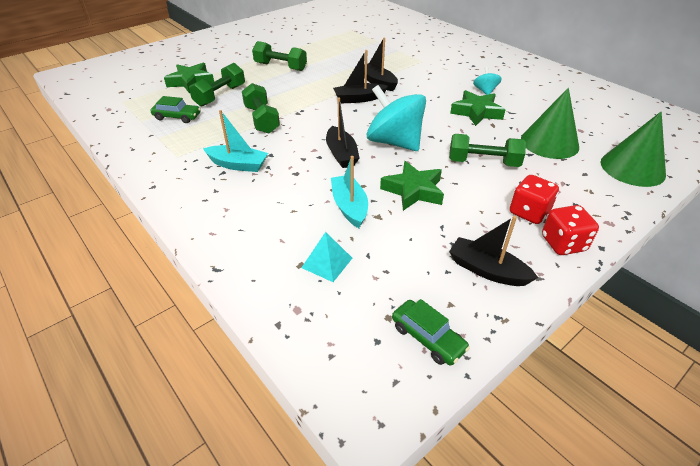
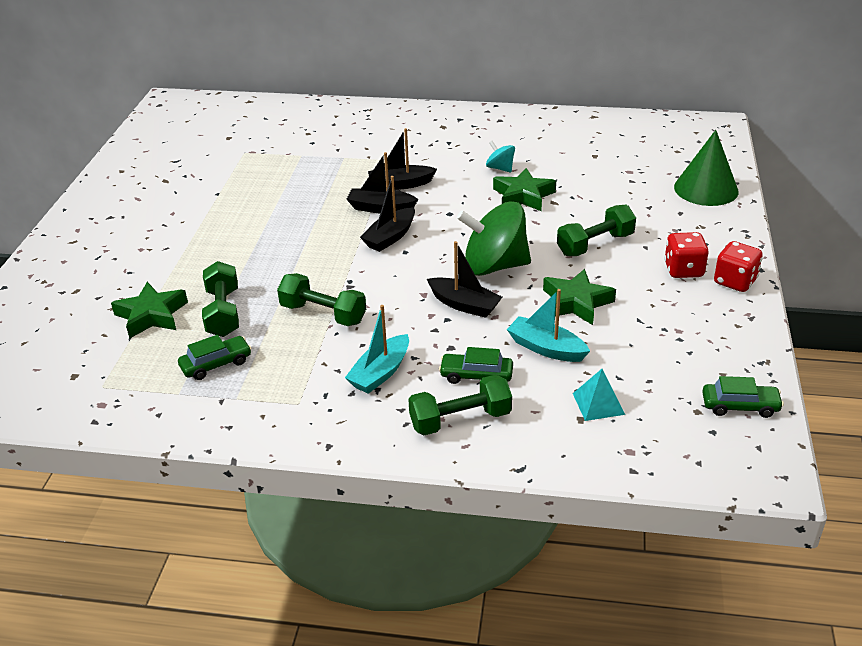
camera: 40 degrees left, 5 degrees down
(238, 165) = (380, 373): turquoise boat -> turquoise boat turned 150 degrees clockwise
(280, 67) = (236, 241): green dumbbell -> green dumbbell (460, 420)
(283, 197) = (476, 375): none -> green car
(394, 142) = (494, 266): turquoise spinning top -> green spinning top
(487, 270) = (713, 334): black boat -> black boat (400, 184)
(549, 143) = (621, 197): green cone -> none

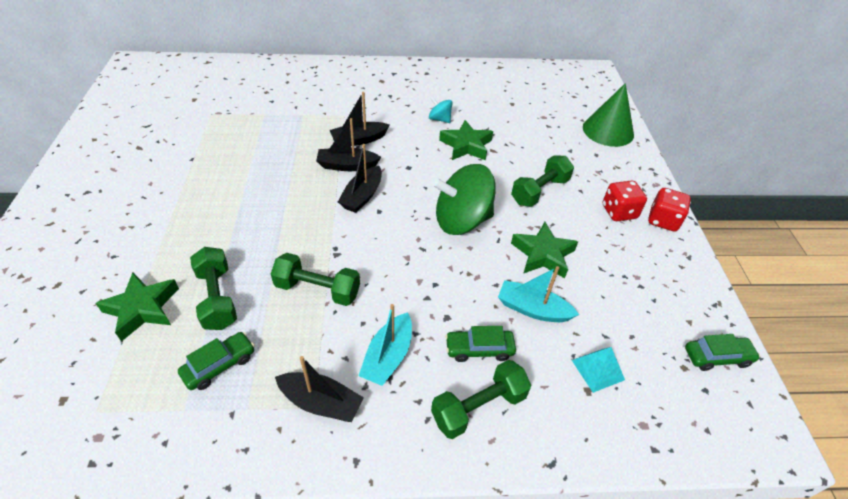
camera: 15 degrees left, 10 degrees up
(464, 305) = (446, 266): black boat -> black boat (321, 402)

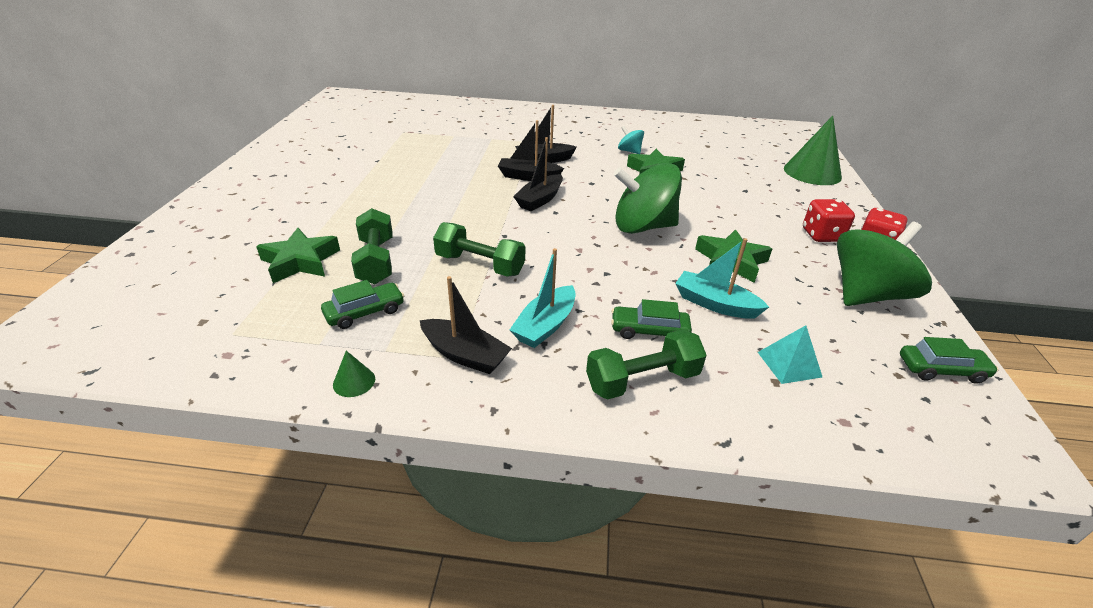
camera: 10 degrees right, 10 degrees down
(226, 450) = (354, 381): none -> green cone
(539, 191) = (731, 212): green dumbbell -> none
(657, 280) = (866, 295): none -> green spinning top

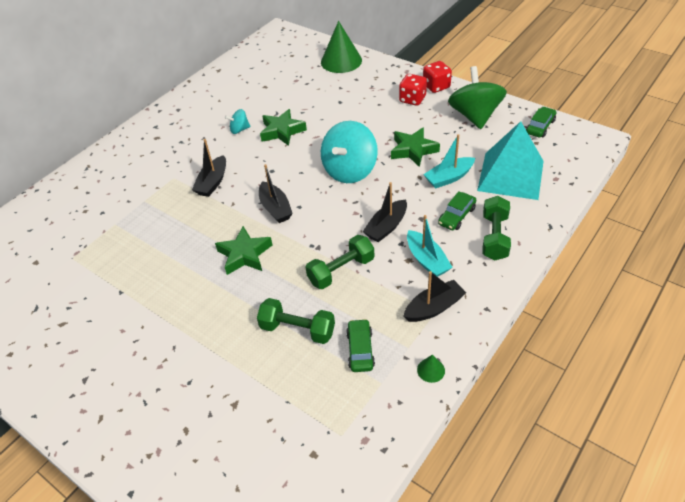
camera: 55 degrees left, 10 degrees up
(300, 261) = (266, 379): green star -> green star (244, 254)
(528, 177) = (234, 202): black boat -> black boat (386, 227)
(643, 227) = (350, 170): green spinning top -> turquoise spinning top
(789, 364) = (511, 175): turquoise pyramid -> turquoise pyramid, size x2.28

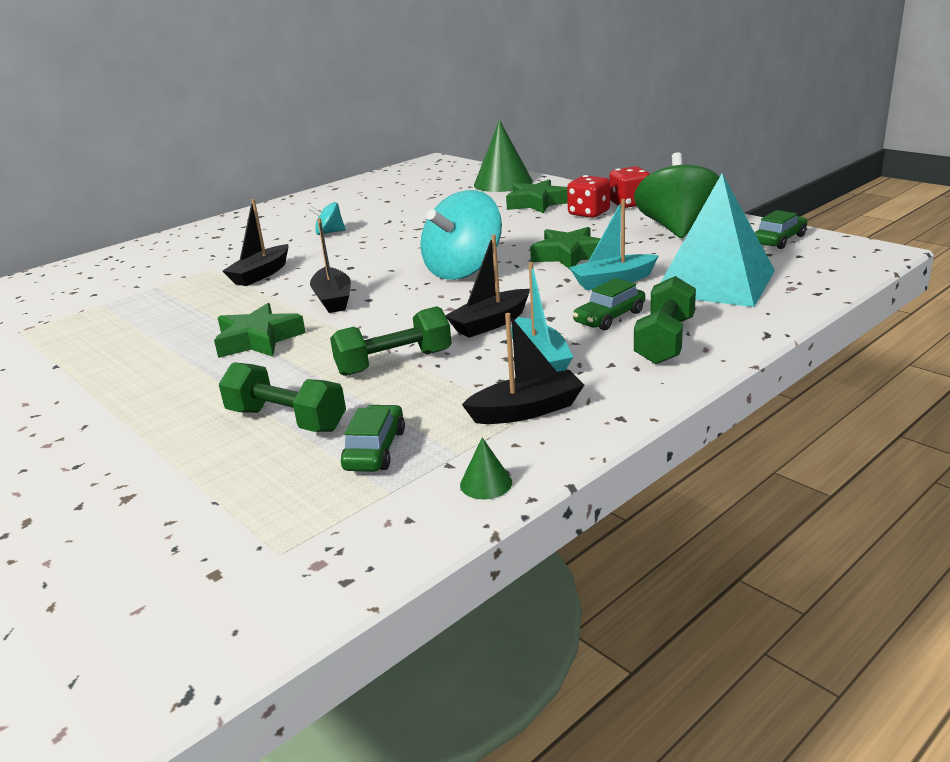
camera: 10 degrees right, 20 degrees down
(282, 131) = (387, 235): green star -> green star (537, 203)

